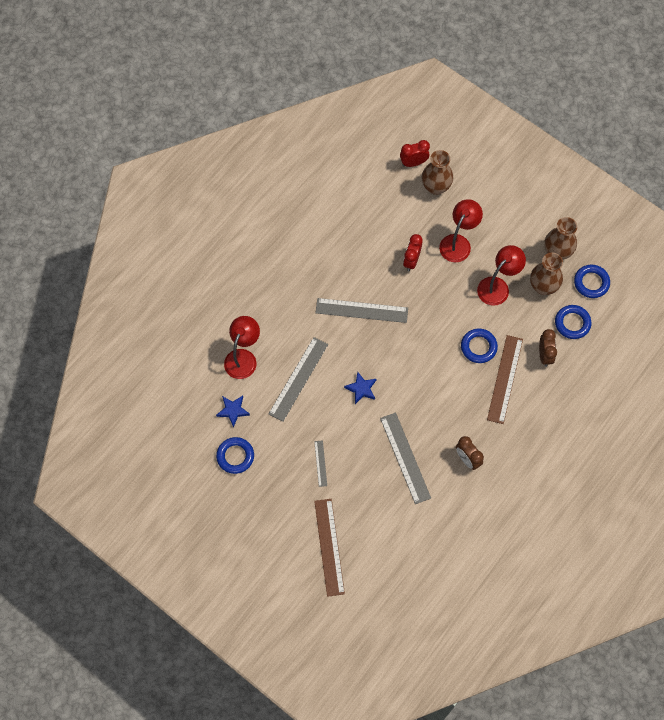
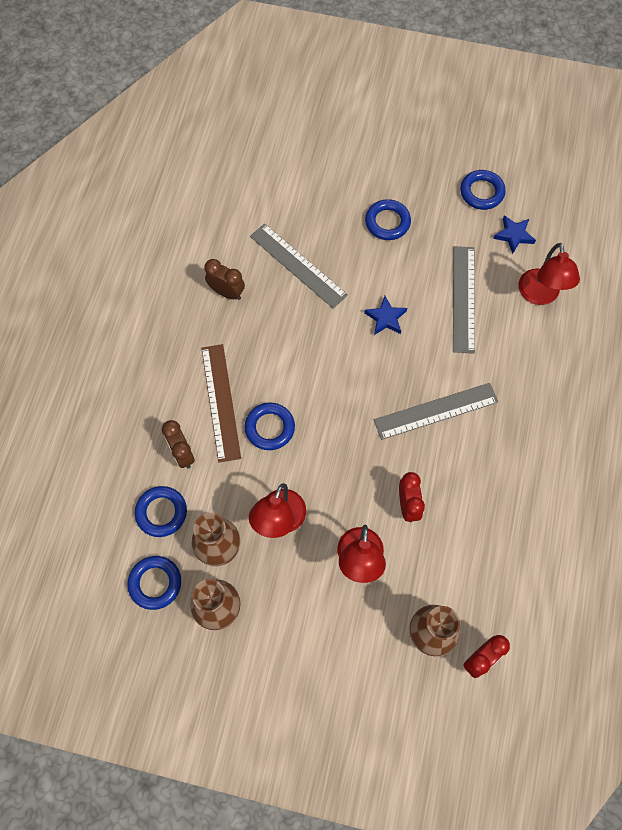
camera: 155 degrees right, 0 degrees up
(320, 463) = (387, 222): grey ruler -> blue ring
(329, 547) = (334, 149): brown ruler -> none

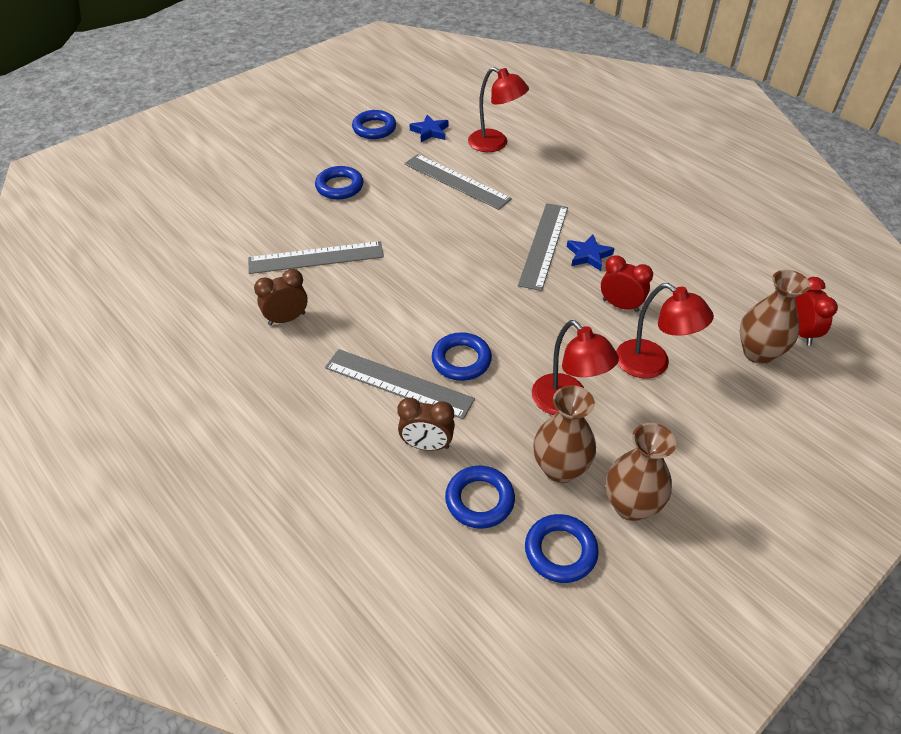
camera: 55 degrees left, 20 degrees down
(221, 402) = (398, 383): brown ruler -> grey ruler
(385, 318) = (427, 231): blue star -> blue star (588, 255)

